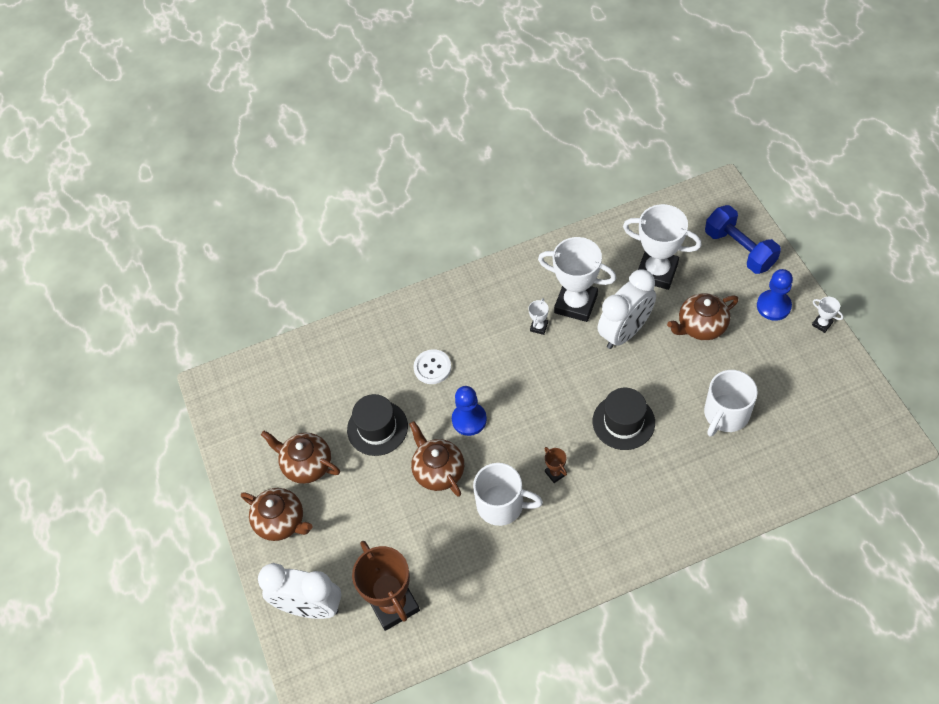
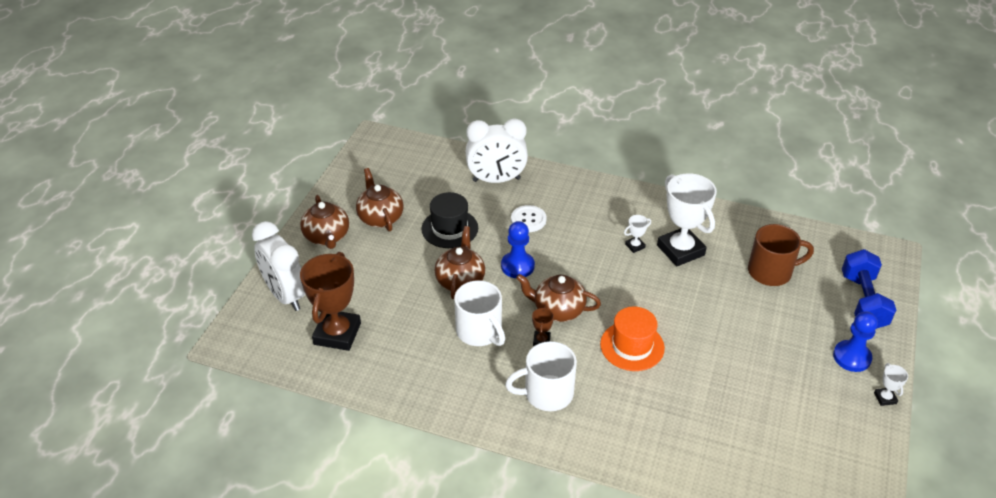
camera: 35 degrees right, 15 degrees down
(623, 422) = (632, 346): black hat -> orange hat
(625, 332) = (700, 292): white clock -> white clock (496, 180)
(657, 272) = (771, 272): white trophy -> brown mug
(701, 326) = (769, 329): brown teapot -> brown teapot (558, 310)
(725, 414) = (723, 399): white mug -> white mug (547, 393)

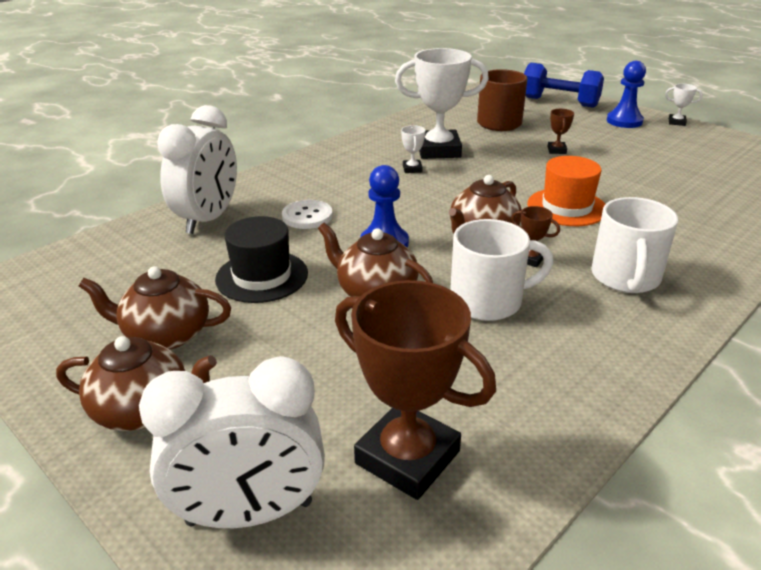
camera: 65 degrees left, 10 degrees down
(738, 321) = (556, 150): none -> brown trophy

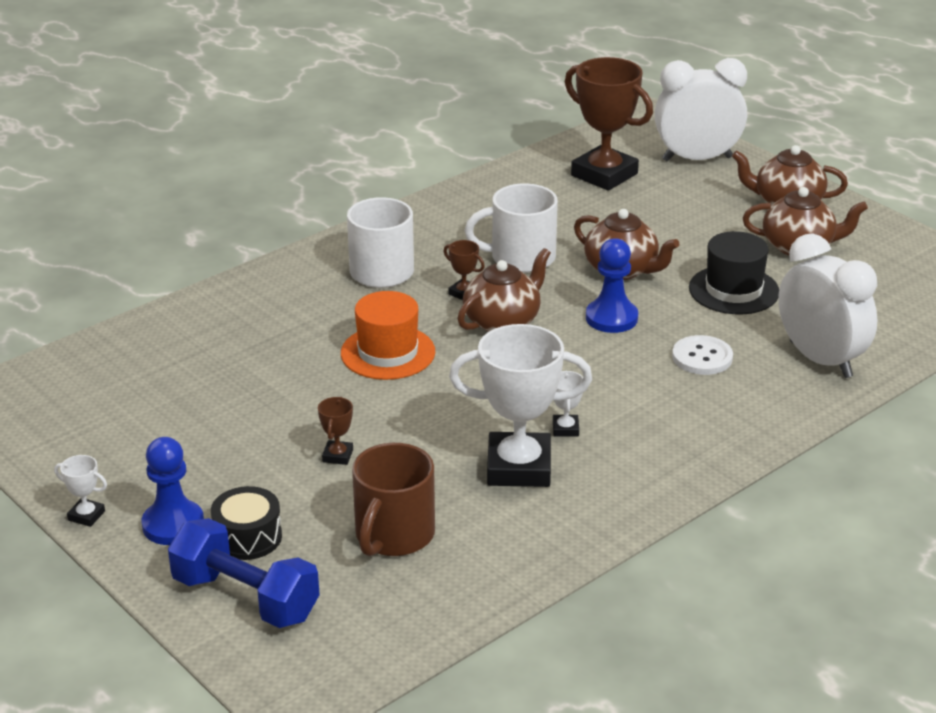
camera: 175 degrees left, 0 degrees up
(208, 219) = (820, 360): white clock -> white clock turned 120 degrees clockwise
(578, 119) = (248, 537): none -> black drum

